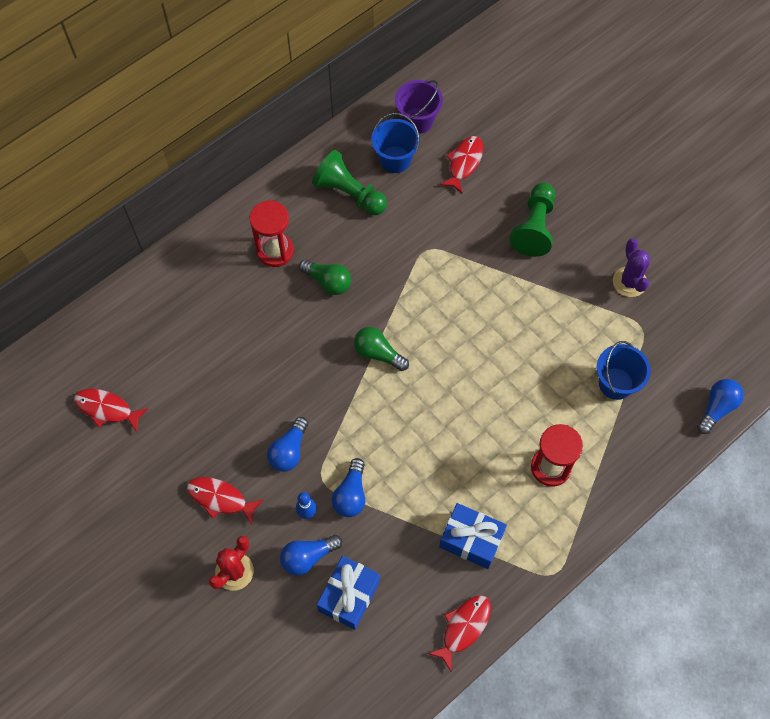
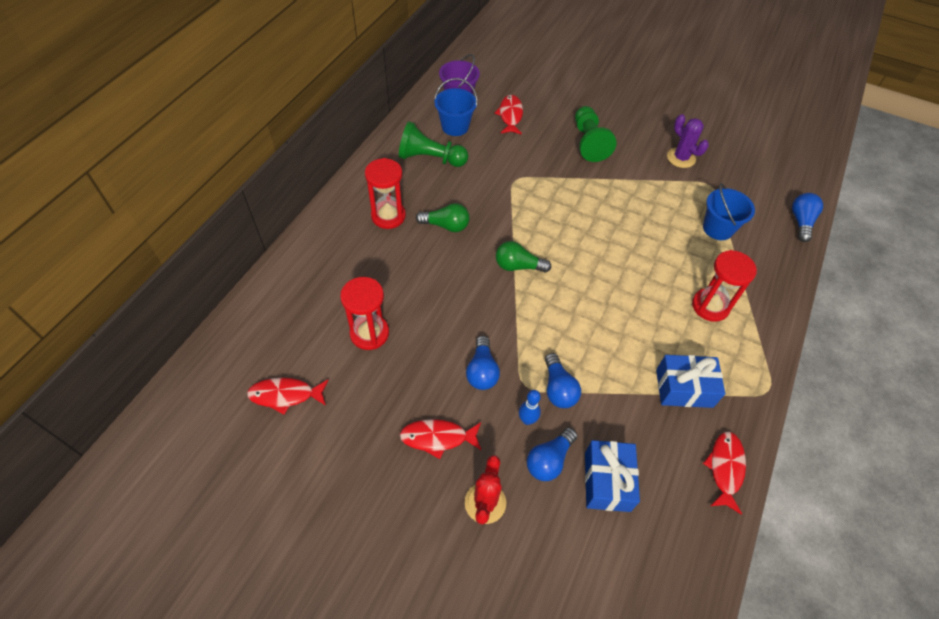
camera: 25 degrees left, 10 degrees down
(203, 375) = (369, 333): none -> red hourglass

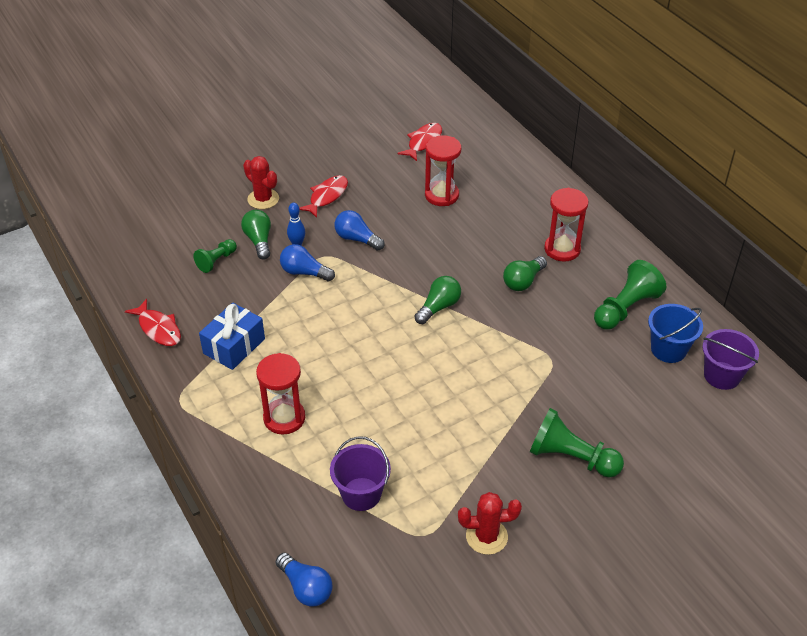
camera: 125 degrees right, 10 degrees down
(510, 115) = (662, 408): red fish -> none
(549, 460) = (259, 241): blue light bulb -> green light bulb
(607, 481) = (216, 261): blue gift -> green pawn
(681, 158) = (486, 536): purple cactus -> red cactus
(717, 228) = (361, 494): blue bucket -> purple bucket

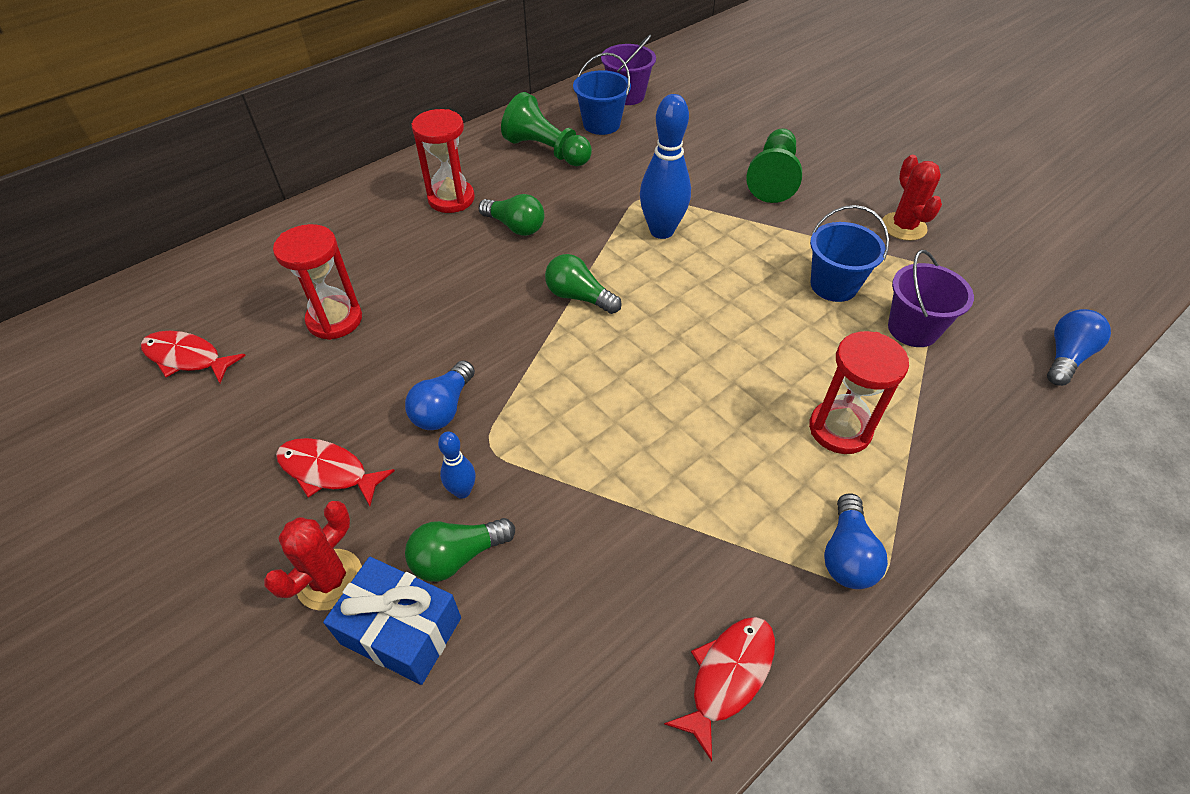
camera: 100 degrees left, 5 degrees up
(216, 261) = (523, 620): green pawn -> none
(234, 346) = (728, 530): blue gift -> blue gift (401, 631)
(304, 272) = (533, 465): blue light bulb -> blue light bulb (847, 554)
(420, 458) = (833, 285): none -> blue bucket
(505, 364) = (661, 231): none -> blue bowling pin

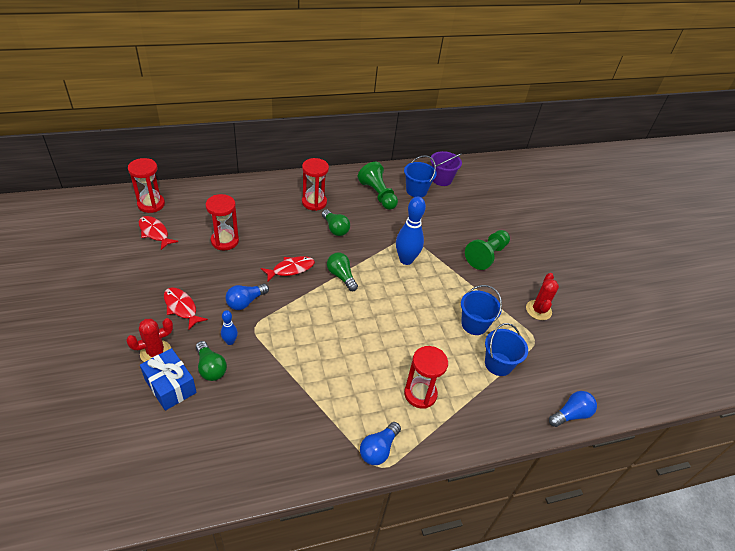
camera: 20 degrees right, 5 degrees down
(148, 311) = (151, 204): none -> red hourglass
(457, 556) = (210, 368): green light bulb -> green light bulb turned 120 degrees counterclockwise
(728, 676) = (287, 470): red fish -> red fish (291, 269)
(913, 329) = (498, 364): purple bucket -> blue bucket

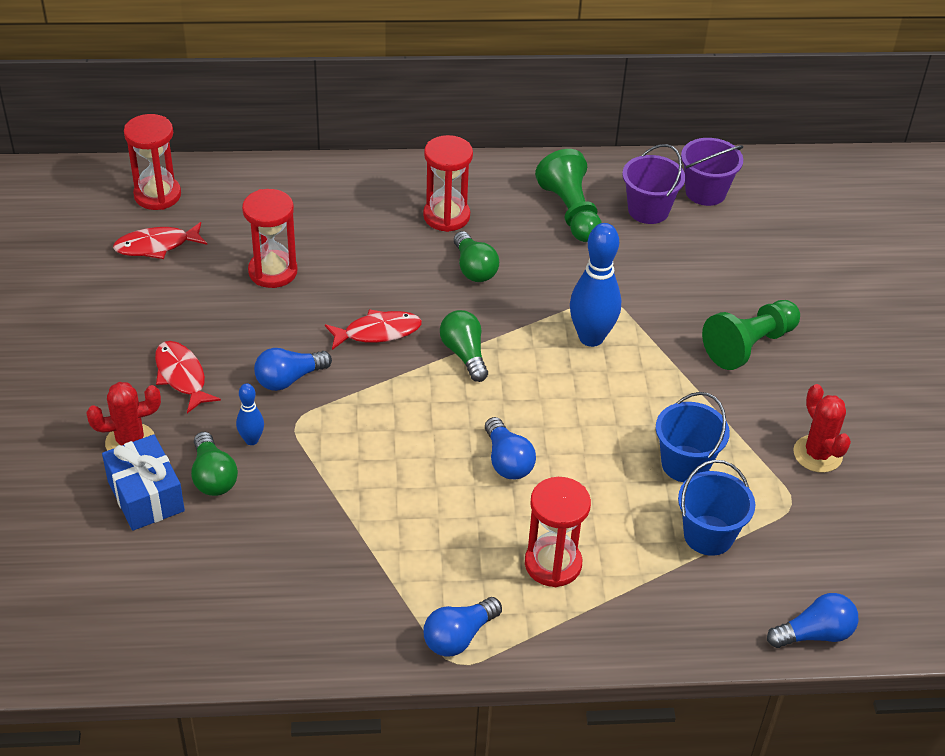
camera: 15 degrees right, 0 degrees up
(155, 233) = (156, 246): red fish -> red fish turned 75 degrees counterclockwise
(379, 335) = (507, 461): none -> blue light bulb
(416, 190) = (648, 210): blue bucket -> purple bucket
(538, 310) = (817, 454): red cactus -> red cactus turned 45 degrees counterclockwise

